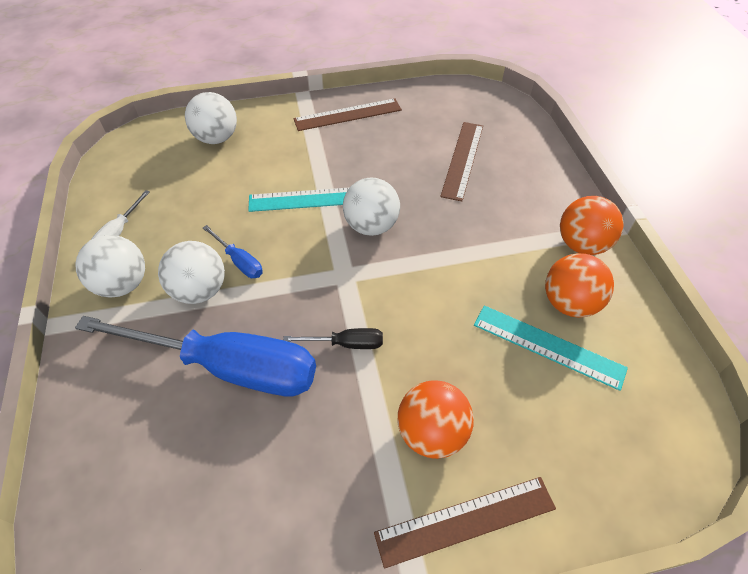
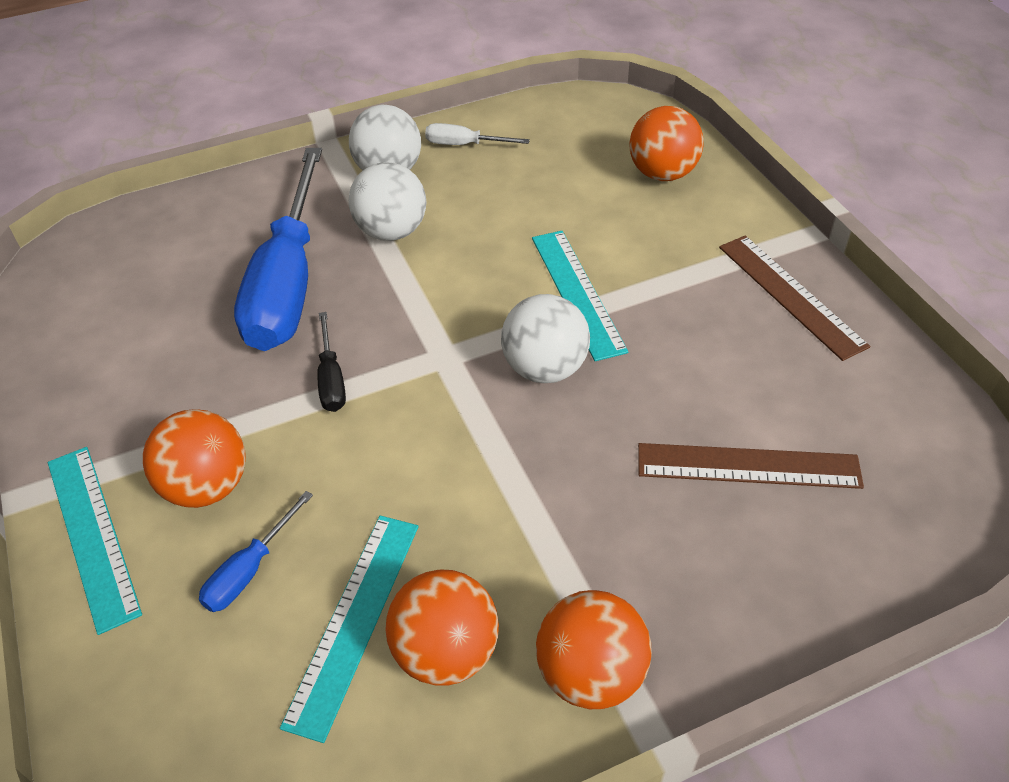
camera: 80 degrees right, 5 degrees down
(217, 138) = (662, 174): white ball -> orange ball
(239, 261) = (444, 252): blue screwdriver -> blue screwdriver (250, 570)
(465, 520) = (93, 534): brown ruler -> turquoise ruler

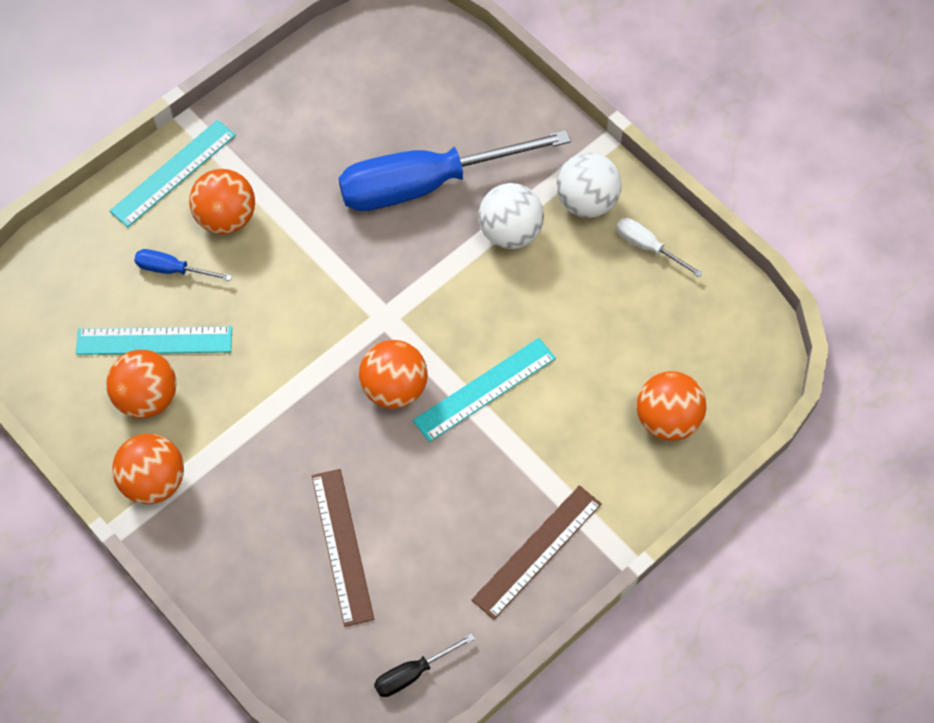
camera: 70 degrees right, 15 degrees up
(331, 379) = (339, 252): black screwdriver -> black screwdriver (413, 673)
(464, 145) = (648, 247): white screwdriver -> white screwdriver turned 45 degrees counterclockwise
(545, 368) = (394, 388): white ball -> orange ball

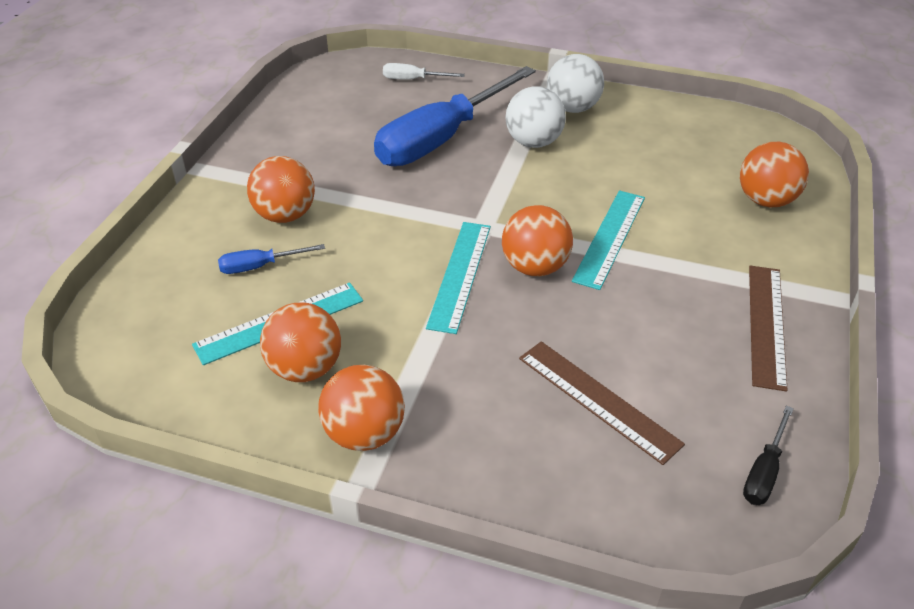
camera: 30 degrees left, 20 degrees down
(173, 173) = (212, 205): turquoise ruler -> turquoise ruler (460, 275)
(648, 247) = (642, 115): white screwdriver -> white screwdriver (413, 79)

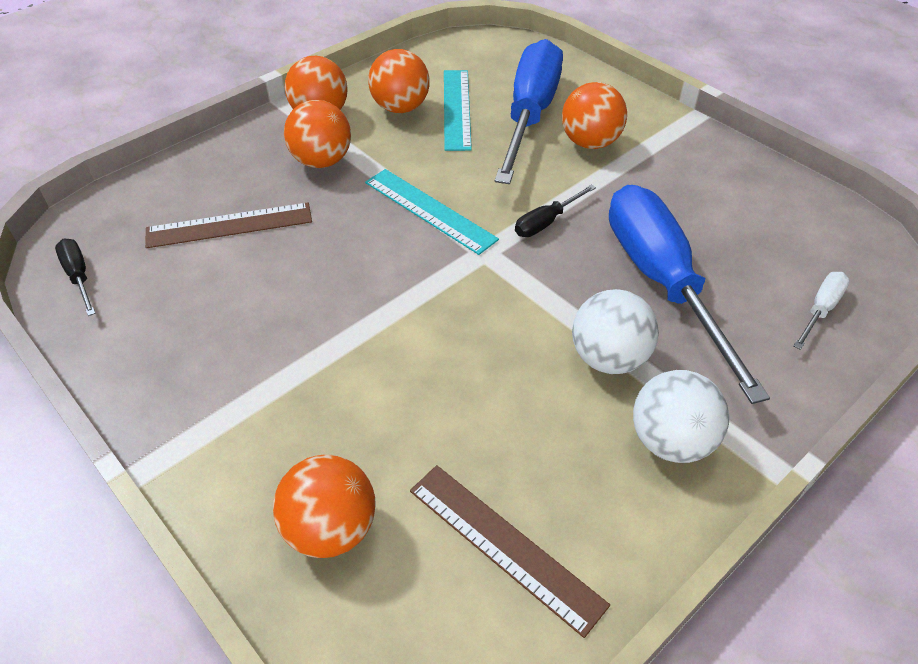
camera: 120 degrees right, 5 degrees up
(260, 266) = (529, 115): blue screwdriver -> blue screwdriver, size x2.42
(420, 206) = (546, 222): none -> black screwdriver
(535, 267) = (399, 259): orange ball -> orange ball (322, 161)
(610, 238) = (392, 333): turquoise ruler -> none
(767, 325) = (178, 379): brown ruler -> brown ruler (504, 546)

